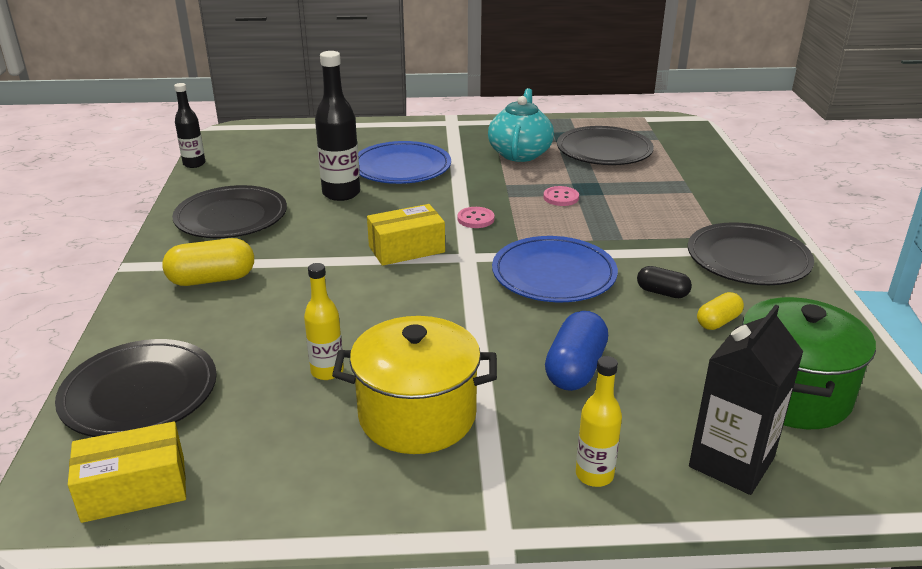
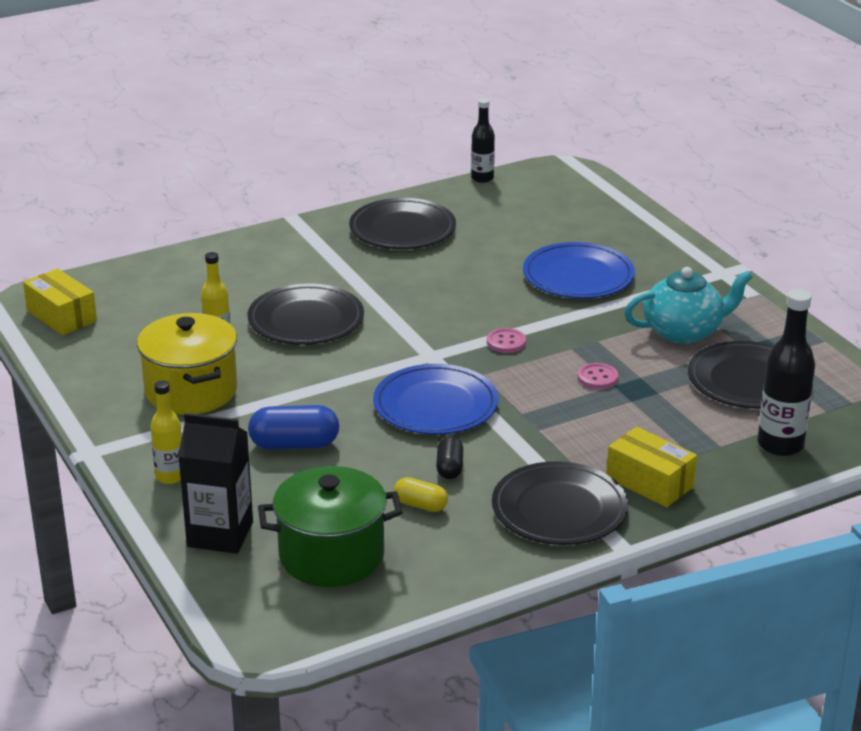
camera: 65 degrees right, 0 degrees up
(139, 393) = (148, 283): black plate -> black plate (306, 320)
(212, 279) = (301, 256): yellow capsule -> none
(341, 193) = (493, 263): black bottle -> black bottle (780, 445)
(406, 249) = (418, 323): yellow box -> yellow box (650, 482)

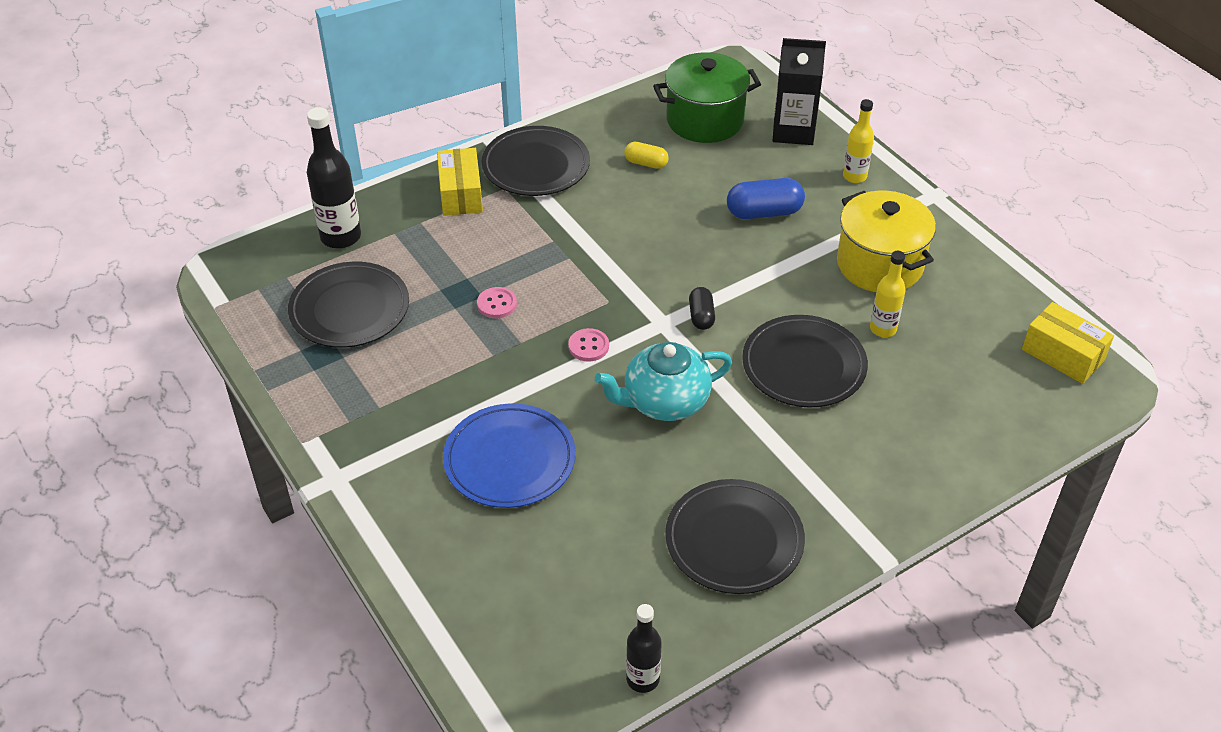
camera: 175 degrees right, 15 degrees up
(435, 405) = (649, 261): blue plate -> none
(449, 468) = (627, 197): black capsule -> black capsule (701, 316)
(650, 482) = (460, 194): yellow box -> yellow box turned 45 degrees clockwise
(684, 331) = (400, 374): turquoise teapot -> turquoise teapot (664, 401)

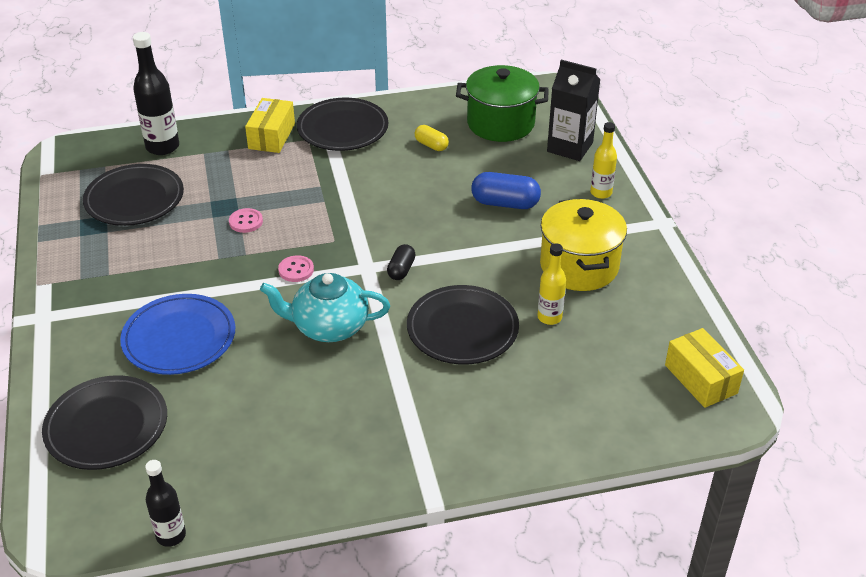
camera: 20 degrees right, 5 degrees down
(734, 540) = (315, 449): black plate -> black plate (106, 426)

